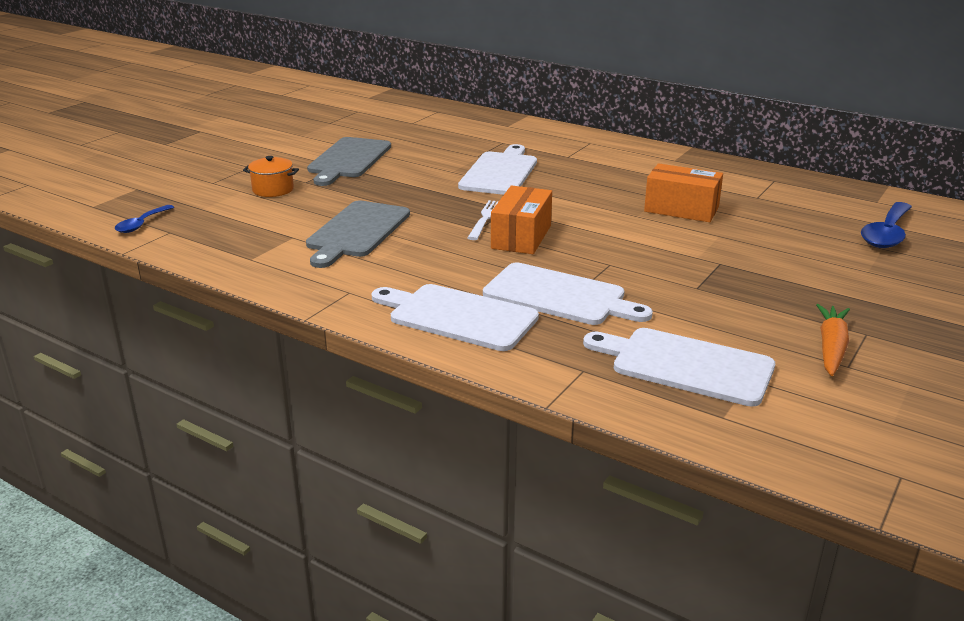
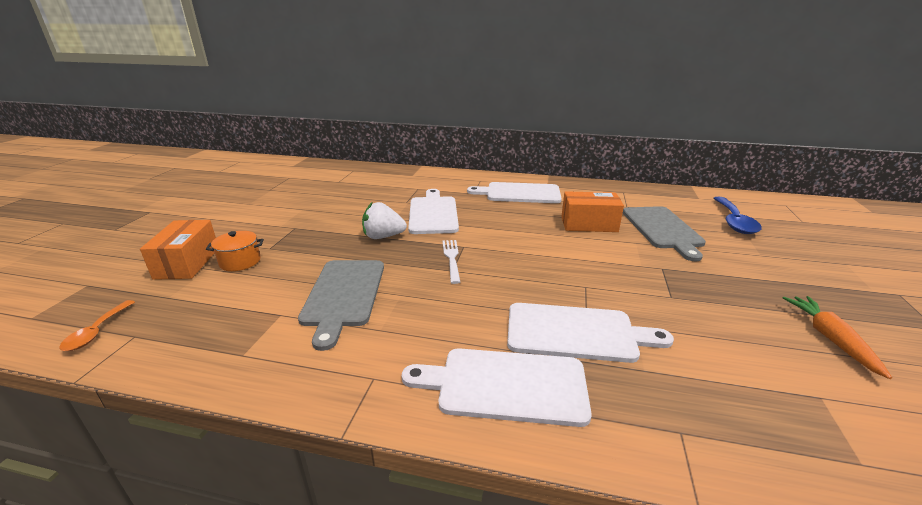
camera: 20 degrees left, 0 degrees up
(141, 224) = (96, 332): blue spoon -> orange spoon
(348, 160) = (300, 220): grey cutting board -> grey cutting board (662, 229)
(427, 188) = (383, 237): none -> white strawberry
(521, 237) = (494, 272): orange box -> orange box (187, 263)
(686, 365) = (756, 395): white cutting board -> white cutting board (519, 193)

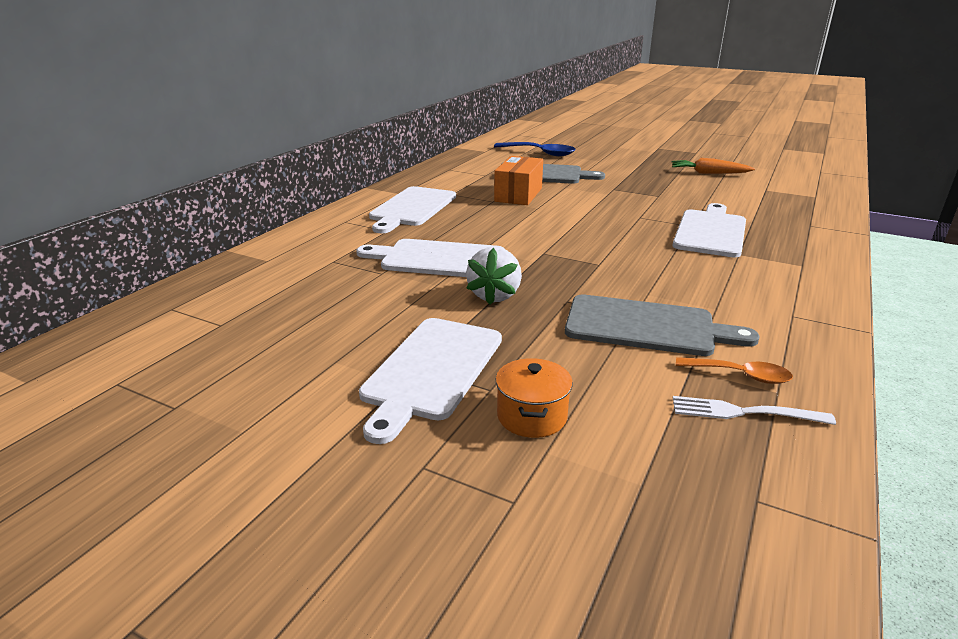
camera: 75 degrees left, 0 degrees up
(96, 332) = (754, 552): orange spoon -> orange spoon (740, 375)
(187, 263) = (516, 482): orange box -> none
(452, 259) = (572, 261): white fork -> white fork (744, 412)
(505, 385) = (783, 264): white cutting board -> white cutting board (431, 370)

